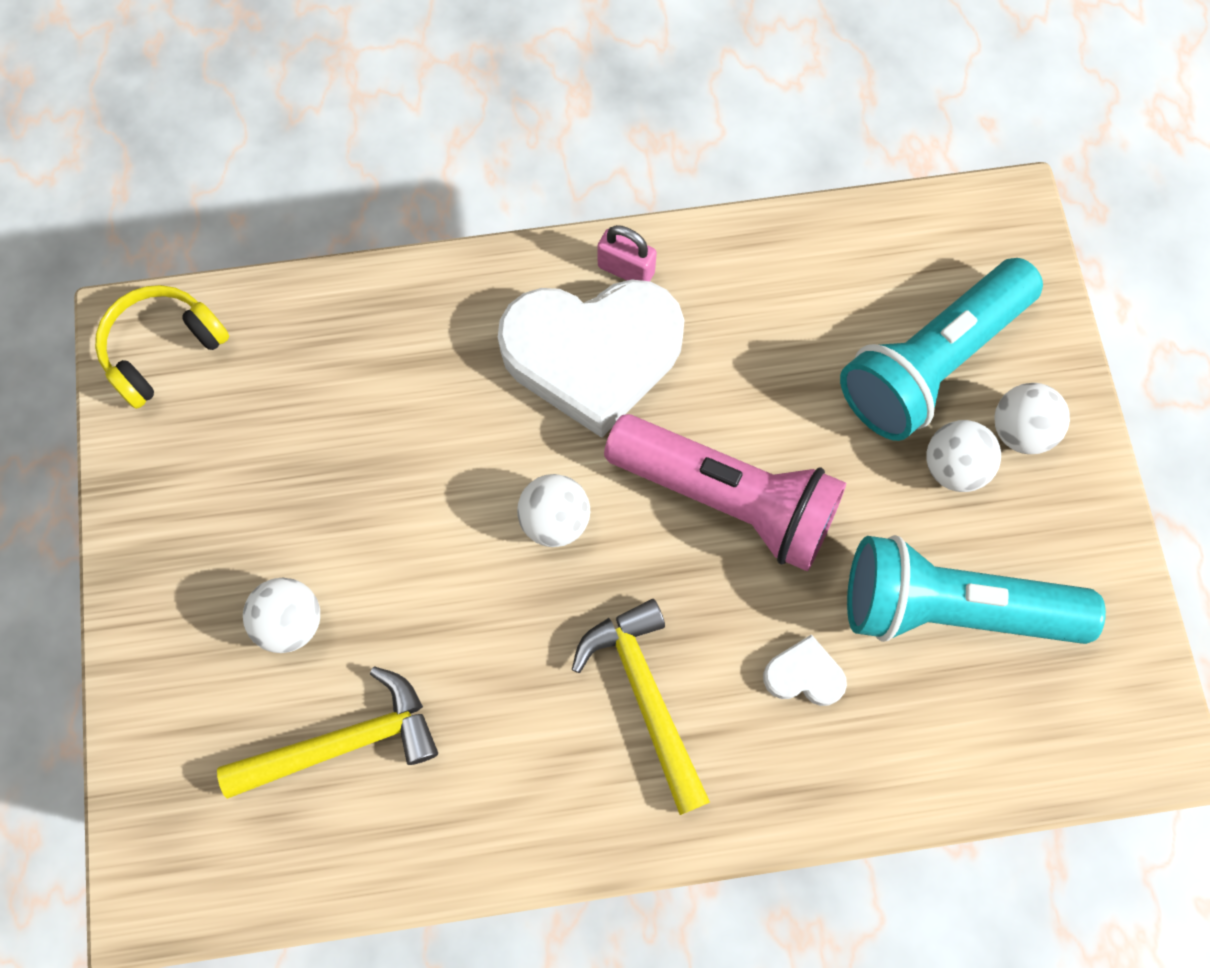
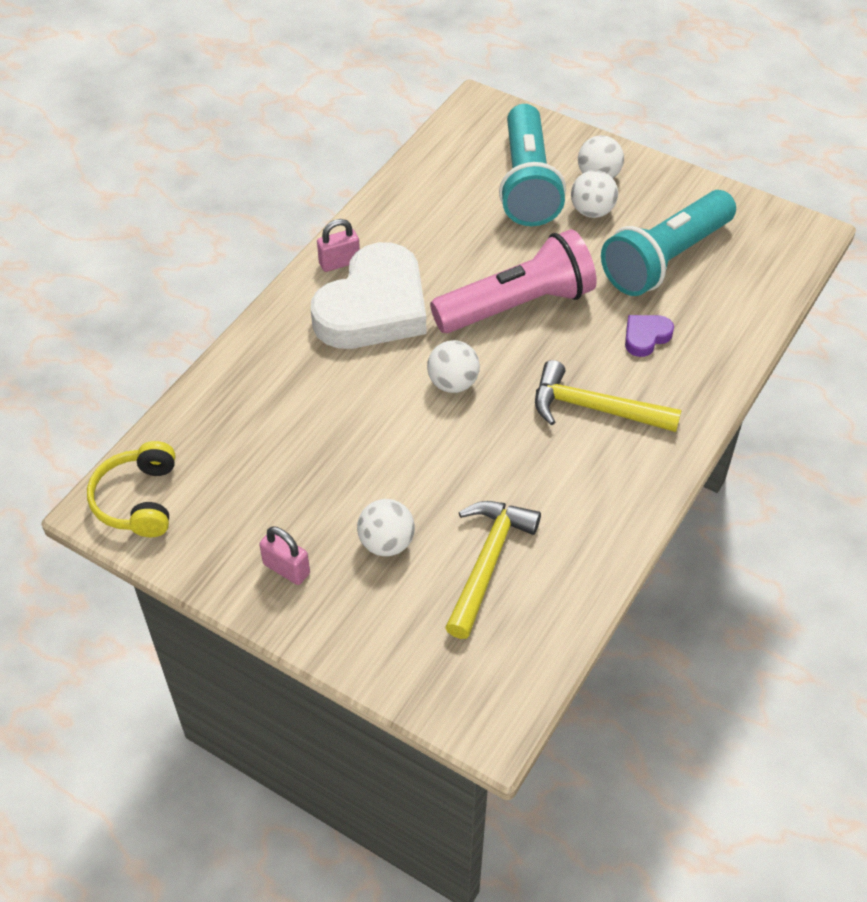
camera: 50 degrees left, 20 degrees down
(187, 552) = (286, 568): none -> pink padlock
(804, 675) = (646, 337): white heart -> purple heart

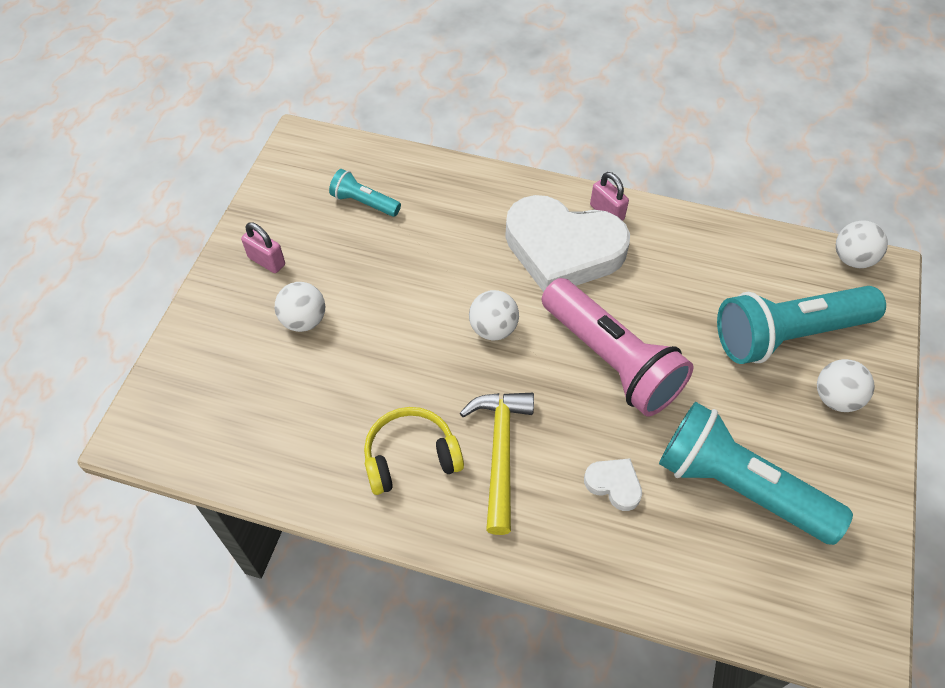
camera: 75 degrees right, 5 degrees up
(138, 500) = (313, 157): yellow headphones -> yellow headphones (410, 457)
(236, 461) = (364, 202): none -> turquoise flashlight
(286, 568) = (267, 261): pink padlock -> pink padlock turned 75 degrees counterclockwise
(487, 562) = (297, 398): yellow hammer -> none
(592, 211) = (777, 402): white ball -> white ball (852, 259)
(646, 337) = (614, 485): purple heart -> white heart

